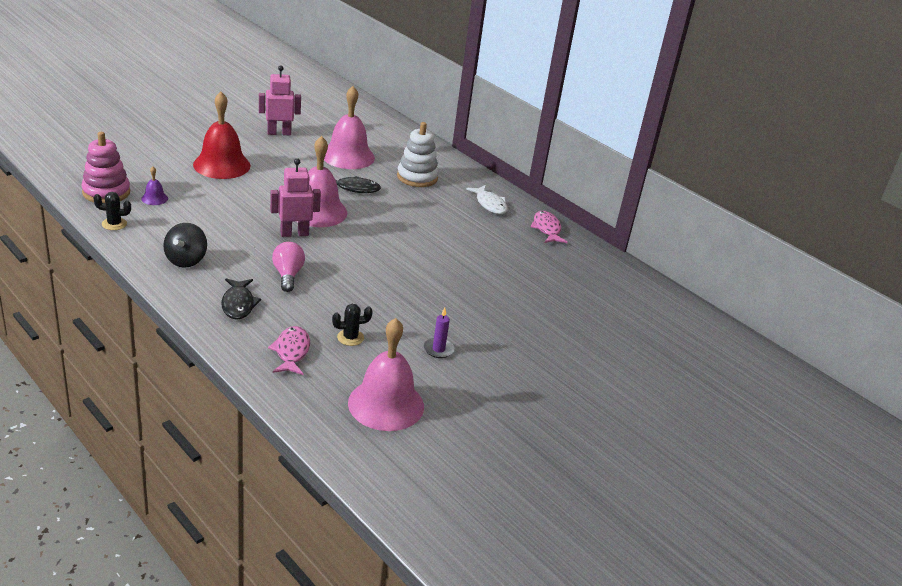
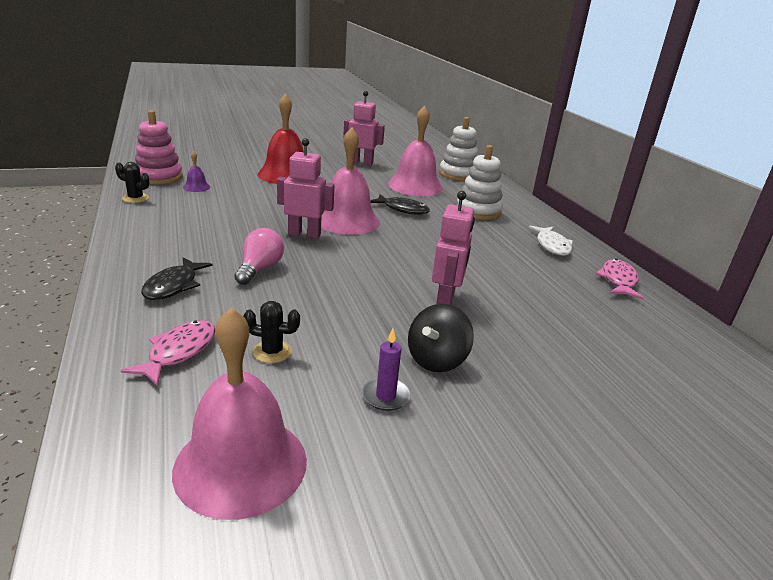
camera: 25 degrees right, 5 degrees down
(186, 260) = (167, 236): black spinning top -> black spinning top (437, 360)
(377, 132) = (458, 174): none -> white stacking toy
(437, 273) = (445, 300): none -> pink robot

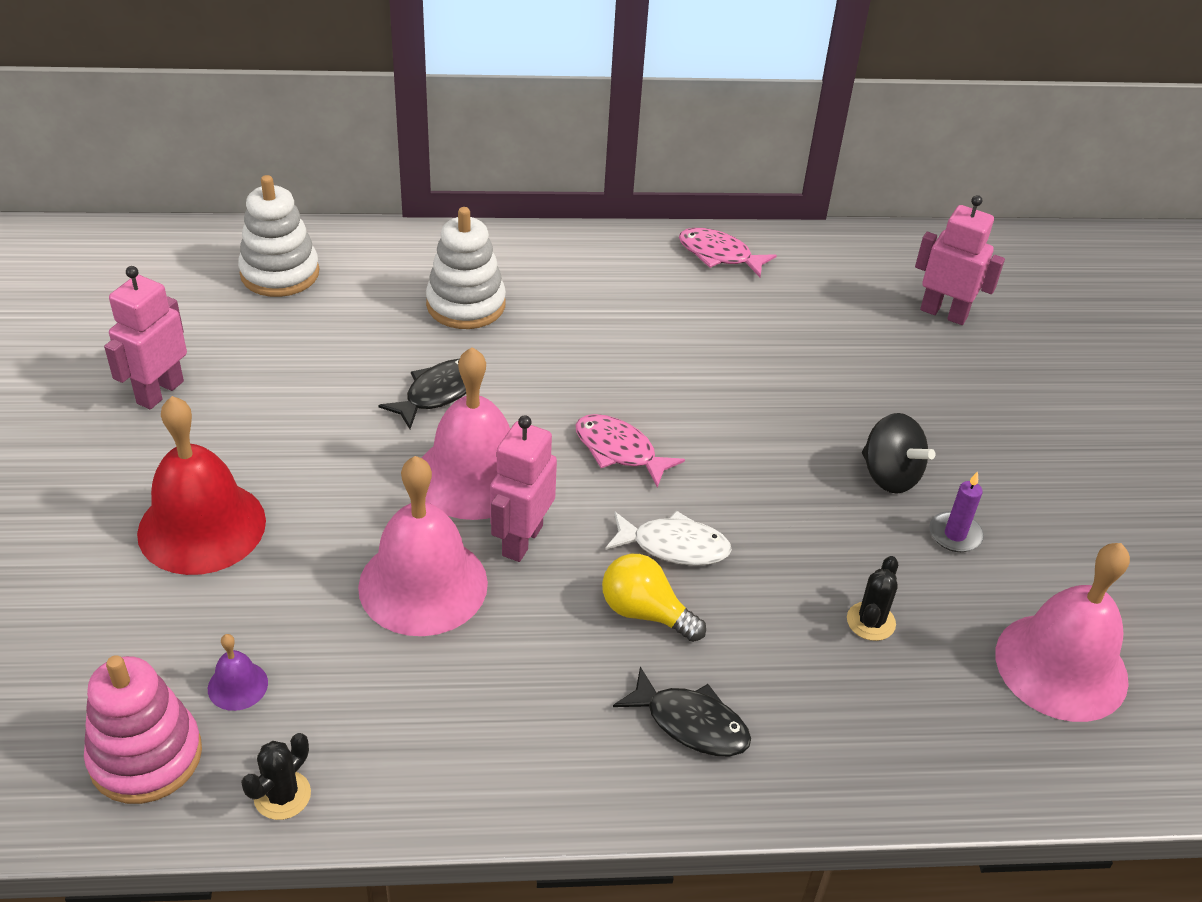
camera: 75 degrees left, 15 degrees up
(179, 352) = (869, 716): pink fish -> pink fish (619, 451)
(260, 269) = (645, 613): pink light bulb -> yellow light bulb
(415, 186) = (326, 347): pink bell -> pink bell (423, 584)
(445, 300) = (756, 429): pink robot -> pink robot (943, 313)
(552, 246) = (610, 272): white fish -> white fish (674, 546)

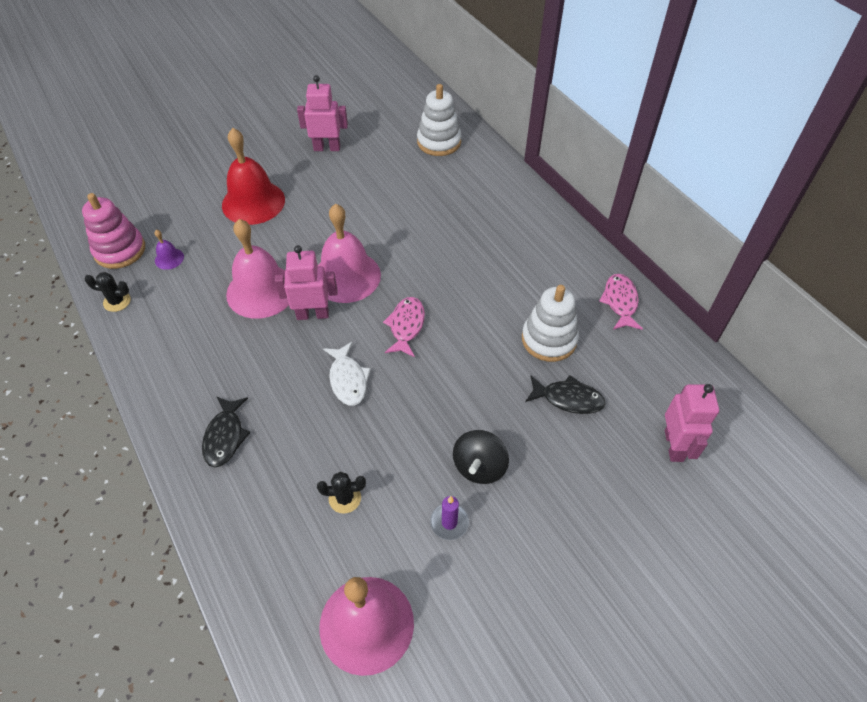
camera: 65 degrees right, 10 degrees up
(438, 393) = (396, 236): black fish -> black fish (568, 399)
(466, 304) = (473, 215): white stacking toy -> white stacking toy (549, 339)
(645, 613) = (291, 386): yellow light bulb -> none

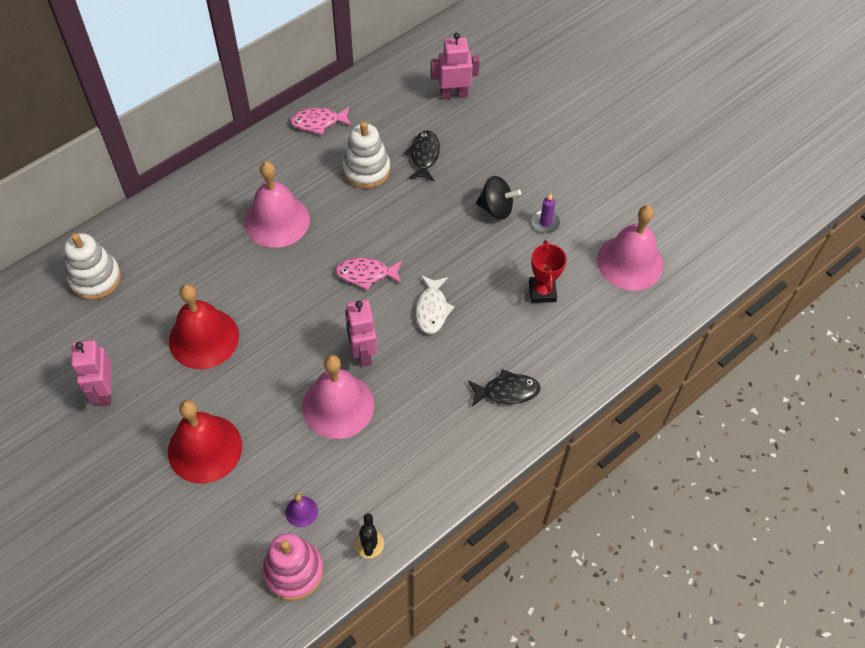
camera: 100 degrees left, 5 degrees up
(345, 498) = (542, 292): black cactus -> red trophy
(346, 276) = (310, 333): pink bell -> pink bell (277, 220)
(348, 379) = (432, 309): white fish -> white fish turned 120 degrees clockwise
(361, 204) = (204, 338): none -> red bell

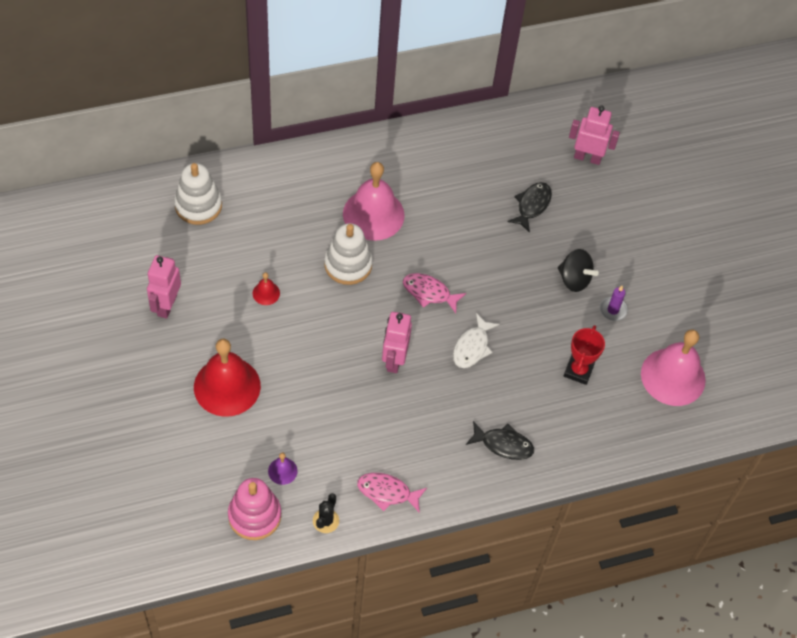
camera: 20 degrees right, 0 degrees up
(204, 338) = (266, 293): red bell -> red bell, size x0.43
(318, 122) = (450, 138): pink fish -> pink fish (387, 492)
(338, 405) = (352, 396): pink bell -> none
(366, 170) = (473, 198): white stacking toy -> white stacking toy (348, 265)

